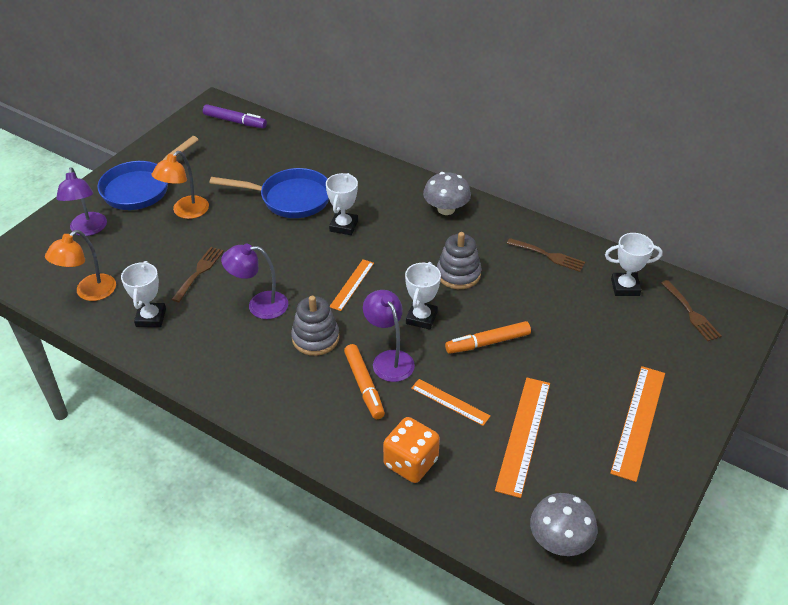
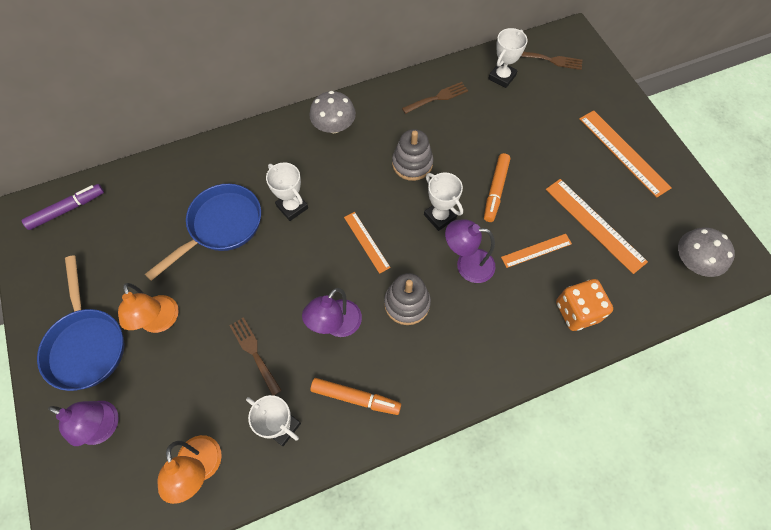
camera: 55 degrees left, 20 degrees up
(364, 385) = (482, 298): orange marker -> orange marker (355, 398)

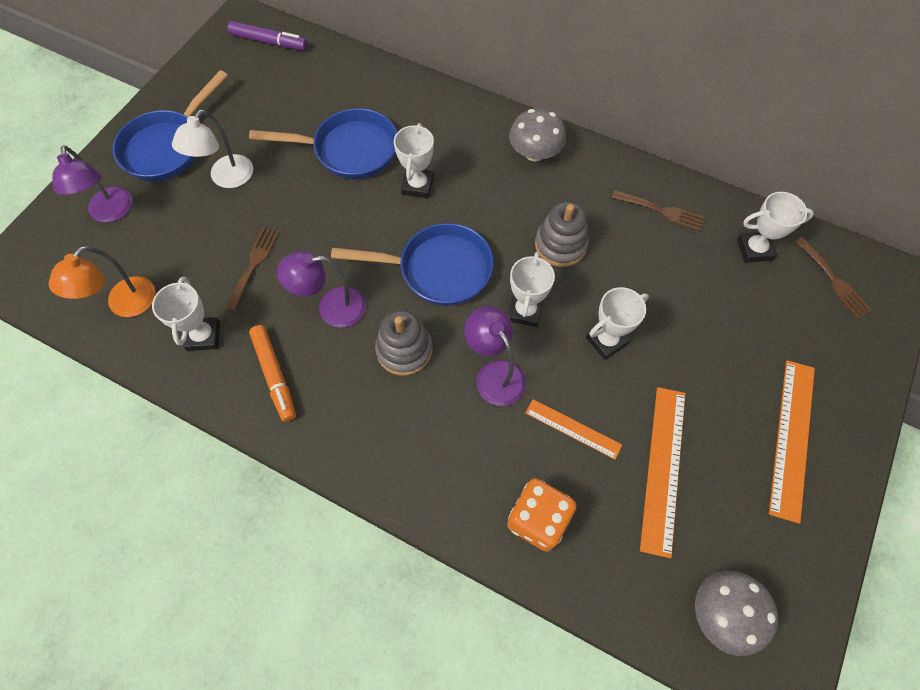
camera: 50 degrees right, 0 degrees up
(161, 322) = (226, 178): orange lamp -> white lamp
(366, 242) = (438, 269): orange ruler -> blue pan
(495, 190) = (606, 340): orange marker -> white trophy

